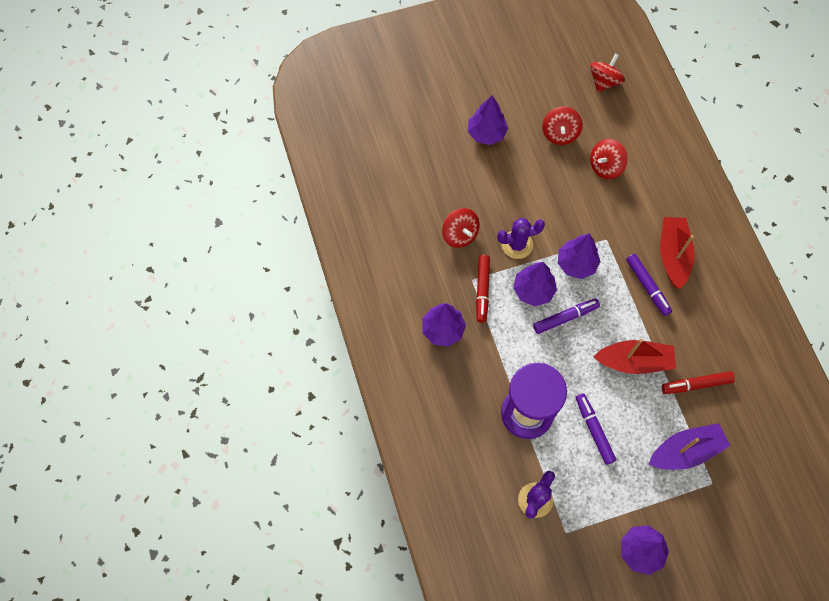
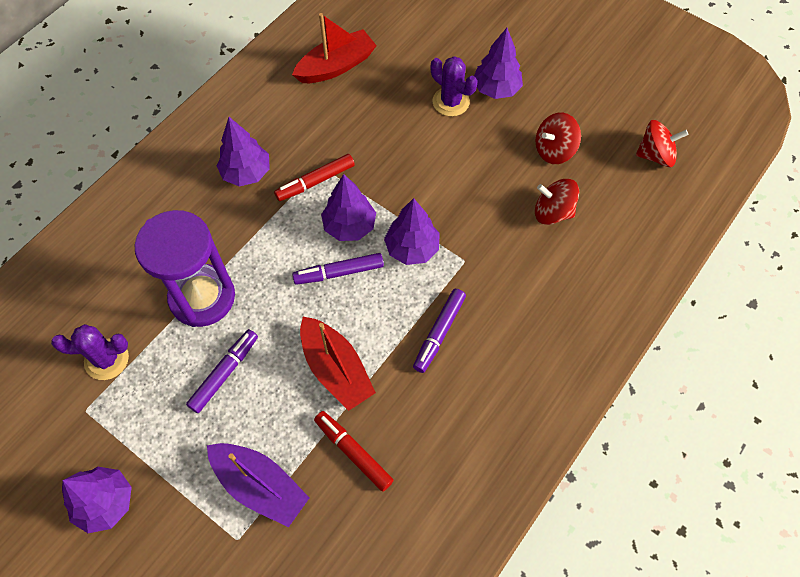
camera: 55 degrees right, 5 degrees down
(460, 234) = (363, 129): red spinning top -> none
(517, 244) = (391, 183): purple cactus -> purple cactus (451, 102)
(565, 318) = (339, 272): purple marker -> purple marker turned 135 degrees clockwise
(673, 255) = (499, 338): red boat -> red boat (336, 66)

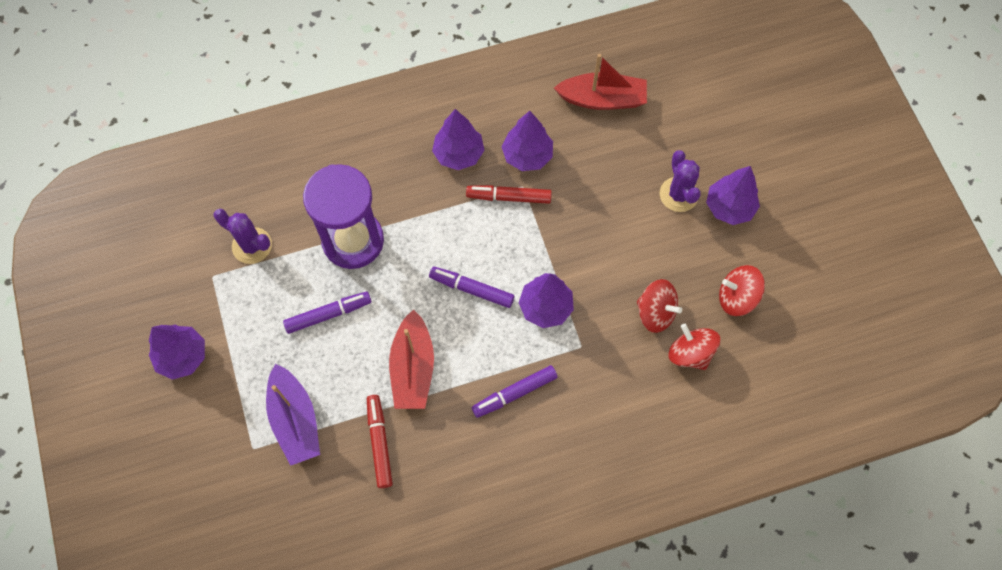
camera: 35 degrees right, 5 degrees up
(349, 226) = (508, 254): purple tree -> purple tree (527, 155)
(655, 155) = (827, 361): red spinning top -> red spinning top (655, 312)

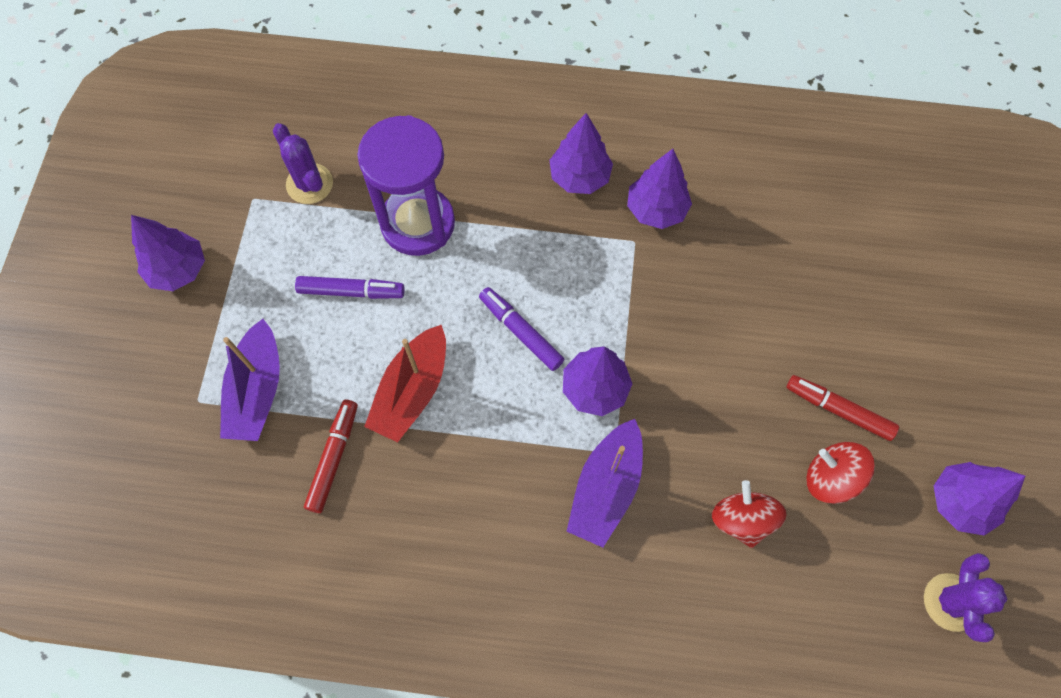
camera: 25 degrees right, 0 degrees up
(509, 197) = (613, 247): red marker -> red marker (839, 410)
(515, 393) = (512, 472): purple marker -> none
(587, 374) = (605, 488): none -> purple boat
(602, 99) = (773, 182): red boat -> none
(655, 312) = (722, 452): red spinning top -> none
(678, 194) = (814, 326): purple cactus -> purple cactus (951, 602)
(729, 207) = (870, 367): purple tree -> purple tree (960, 502)

